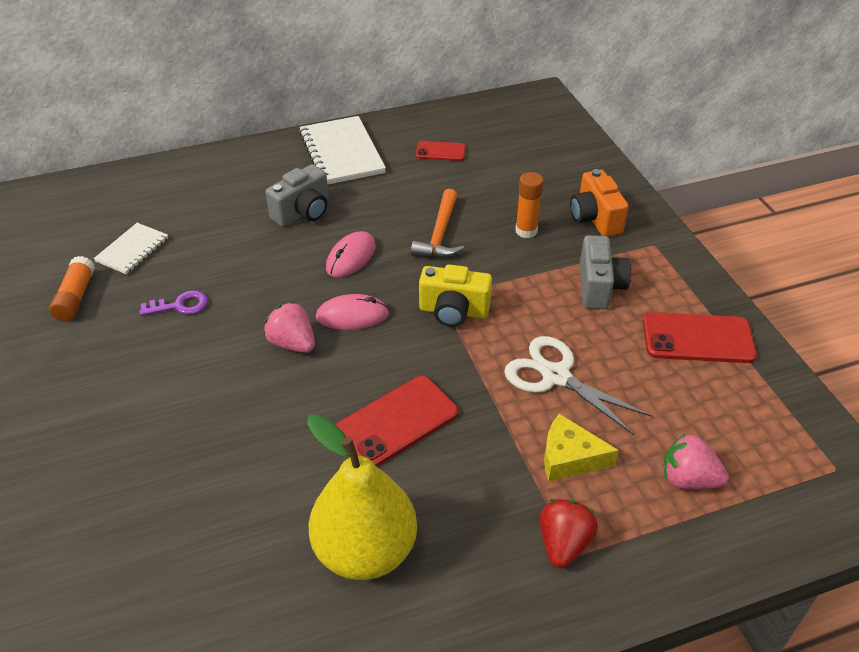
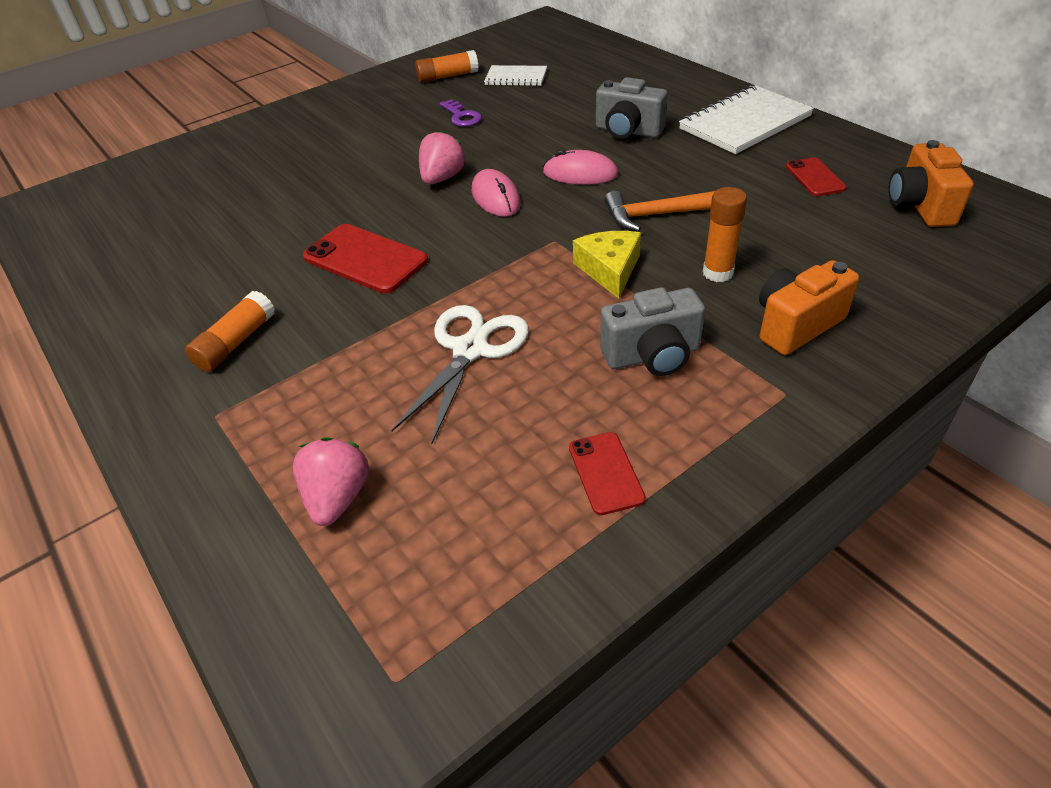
camera: 75 degrees right, 0 degrees up
(365, 550) = (212, 281): yellow pear -> none
(453, 311) = (537, 254): yellow camera -> none
(479, 534) = (236, 342): none -> orange glue stick
(501, 127) = (920, 206): none -> orange camera
(563, 544) = (229, 404): red strawberry -> none
(569, 457) = (348, 385): yellow cheese -> yellow cheese (609, 269)
(698, 338) = (605, 473): red phone -> red phone, size x0.57

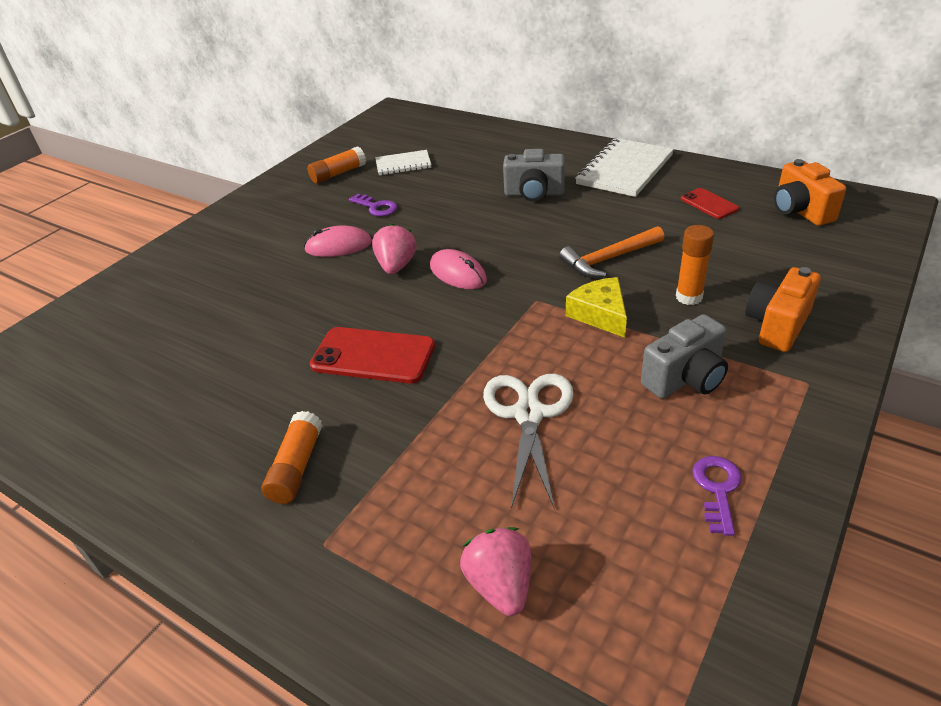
camera: 20 degrees left, 5 degrees down
(580, 174) = (518, 238): pink mouse -> pink mouse (338, 246)
(605, 473) = (717, 489): red phone -> purple key

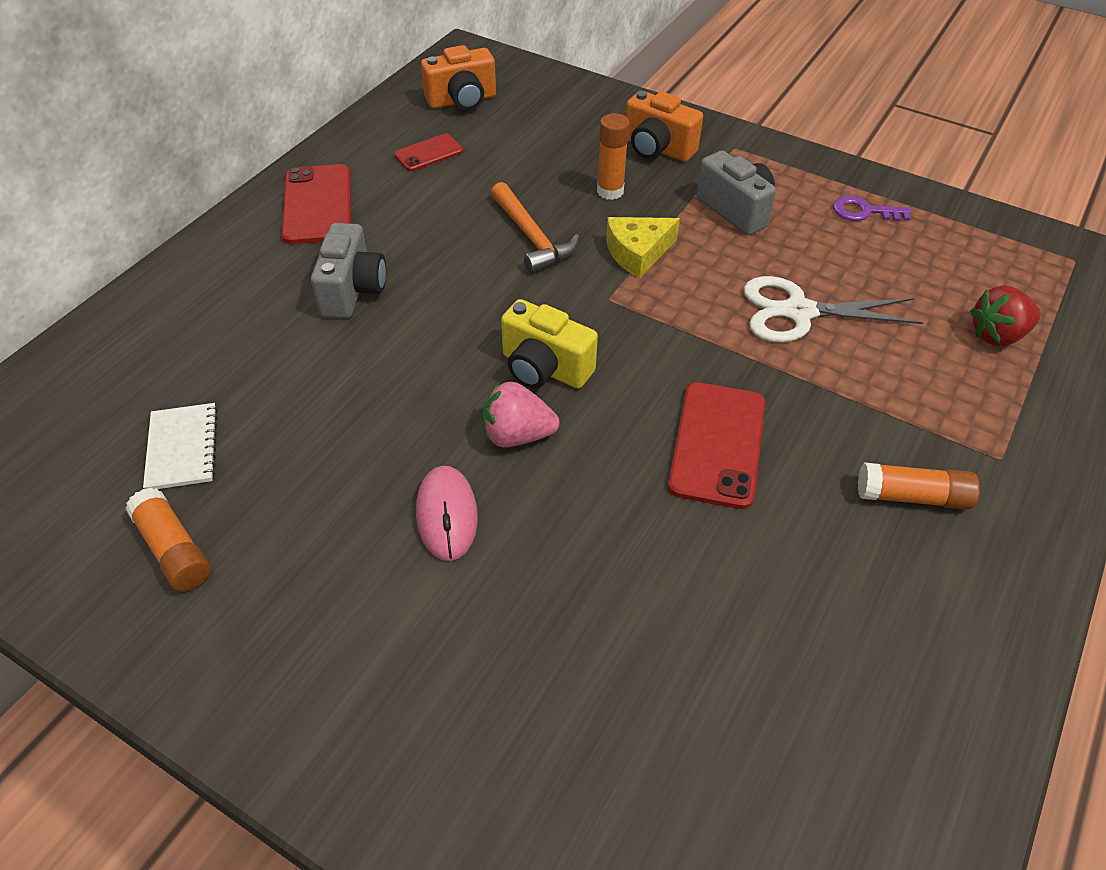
camera: 95 degrees left, 10 degrees up
(376, 207) = (331, 475): purple key -> none
(458, 273) = (544, 368): pink mouse -> yellow camera
(500, 585) = (997, 335): pink strawberry -> red strawberry
(624, 170) = (317, 205): white notebook -> red phone

